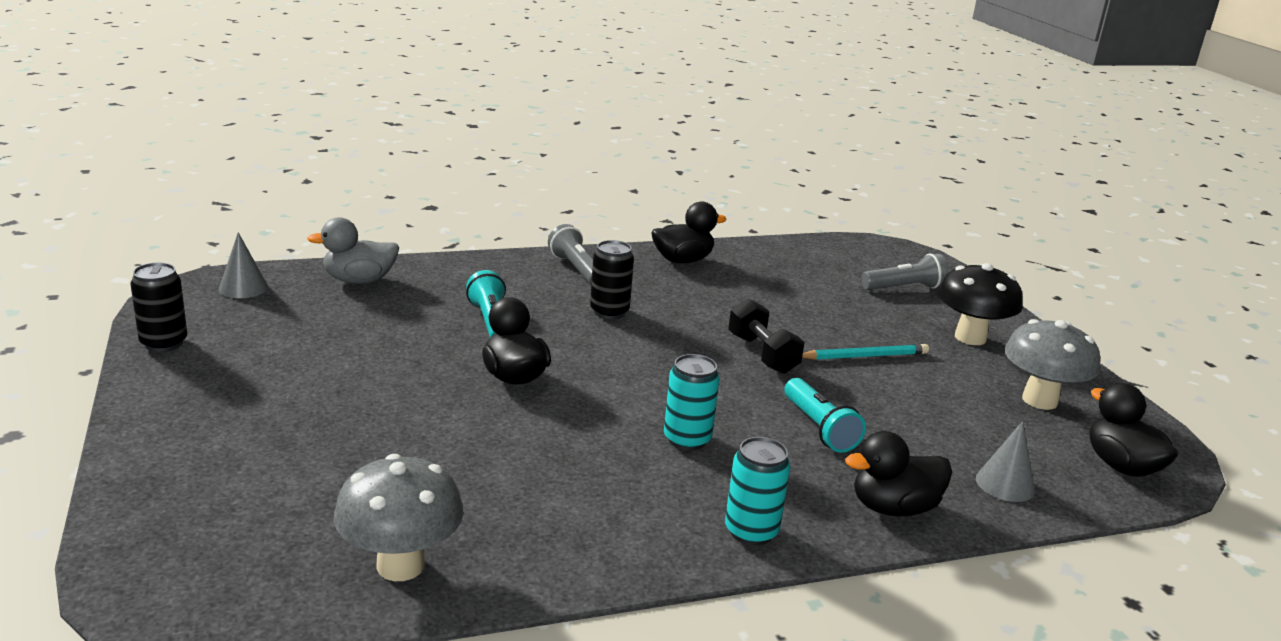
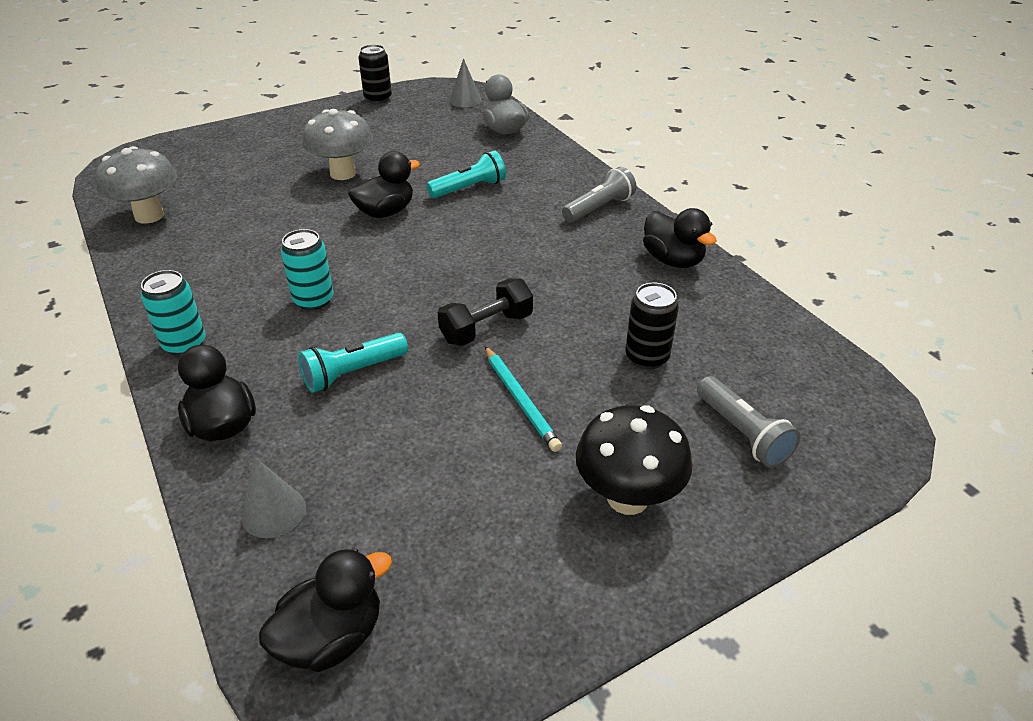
camera: 80 degrees right, 15 degrees up
(609, 312) = (523, 236): black can -> black can (647, 357)
(1039, 400) = (478, 562): grey mushroom -> grey mushroom (343, 173)

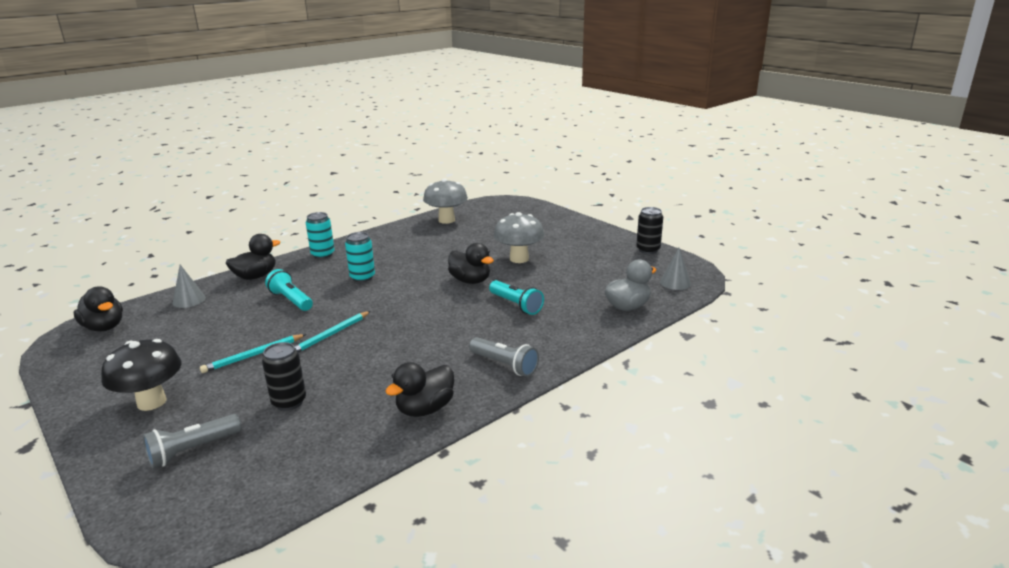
camera: 80 degrees right, 15 degrees down
(486, 328) = (330, 335): black dumbbell -> turquoise pencil

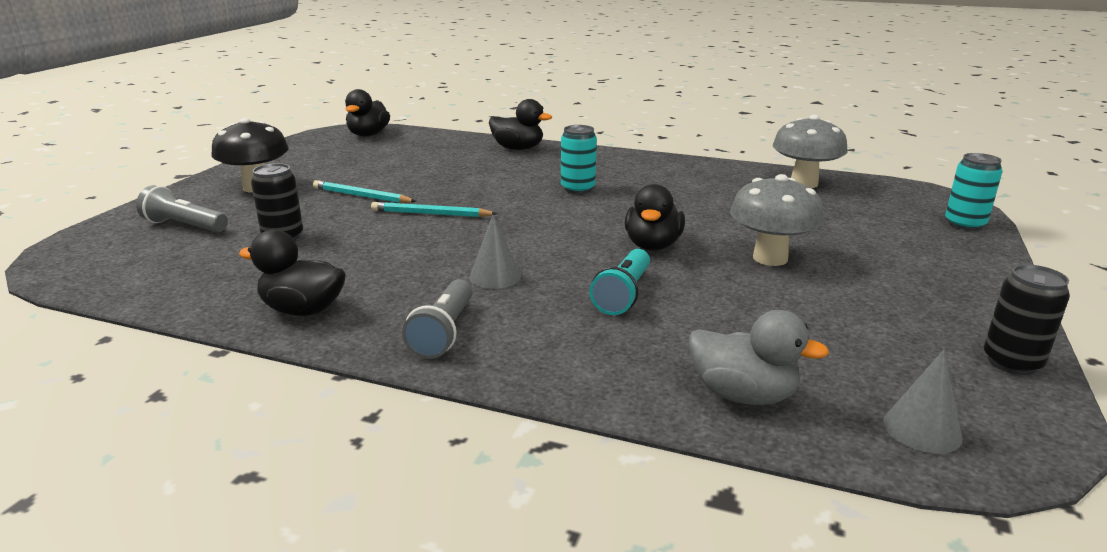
camera: 60 degrees right, 0 degrees up
(189, 300) = (443, 142): grey cone -> grey cone (495, 276)
(290, 300) = (486, 176): turquoise flashlight -> none
(323, 254) = (604, 157): turquoise can -> turquoise can (964, 224)

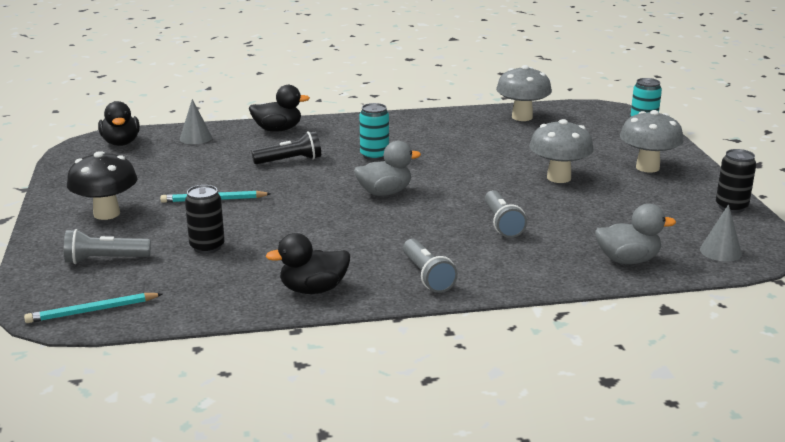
camera: 30 degrees left, 0 degrees up
(431, 214) = (294, 201): turquoise pencil -> turquoise pencil (92, 311)
(487, 177) = (290, 160): none -> black flashlight
(495, 276) = (407, 233): grey cone -> grey cone (195, 138)
(534, 227) = (385, 193): none -> grey duck
(623, 295) = (502, 224): turquoise flashlight -> grey flashlight
(653, 246) = (480, 187): black duck -> none
(919, 274) = (647, 167): none -> grey mushroom

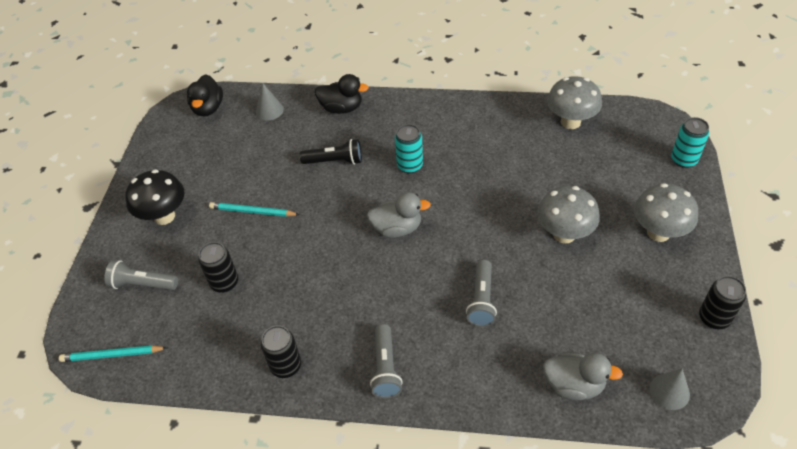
camera: 20 degrees right, 25 degrees up
(313, 289) = (286, 366): black duck -> black can

